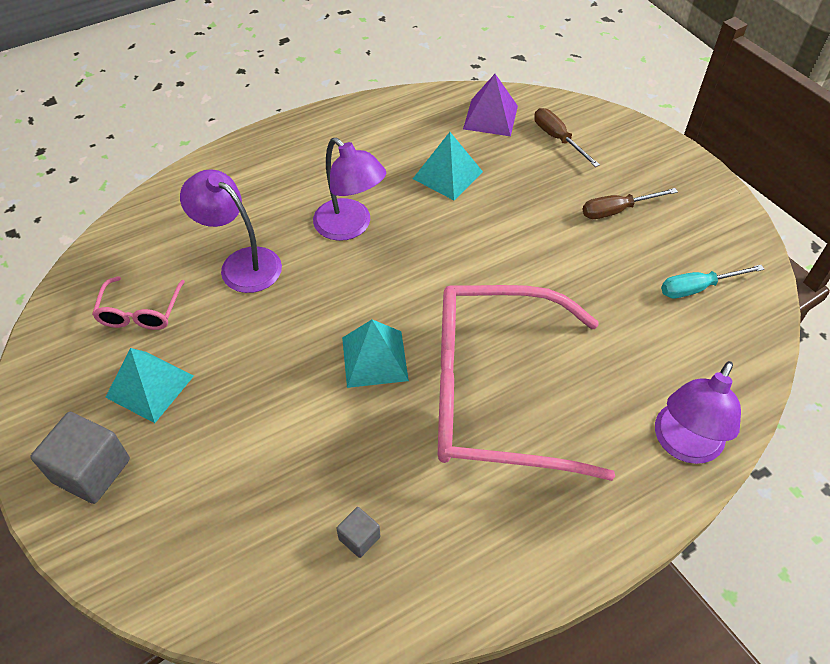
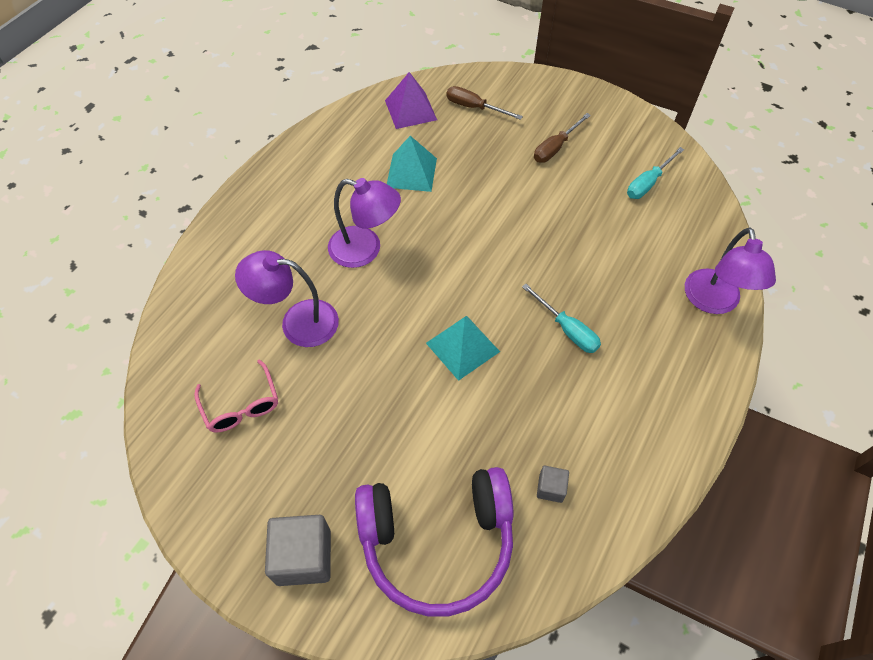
camera: 30 degrees left, 5 degrees up
(150, 386) = (299, 462): turquoise pyramid -> none
(214, 526) = (437, 542): none -> purple headphones
(494, 393) = (567, 329): pink glasses -> turquoise screwdriver

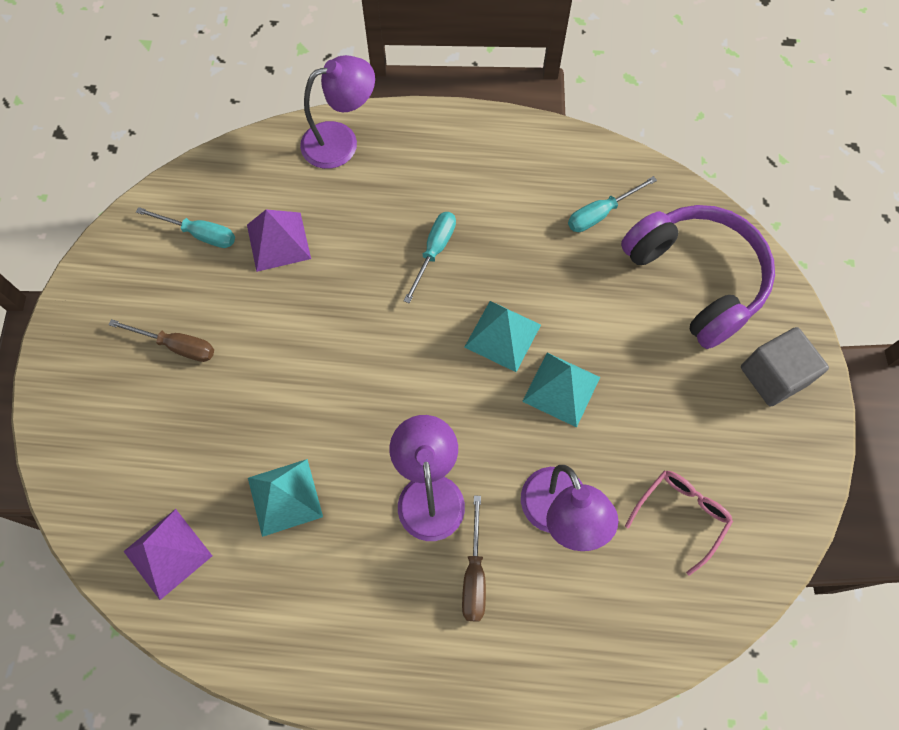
camera: 115 degrees left, 10 degrees up
(393, 369) = (561, 389): none -> turquoise pyramid
(474, 107) = (134, 470): brown screwdriver -> brown screwdriver (474, 574)
(550, 488) = (600, 213): grey cube -> turquoise screwdriver
(621, 228) = (278, 241): none -> purple pyramid

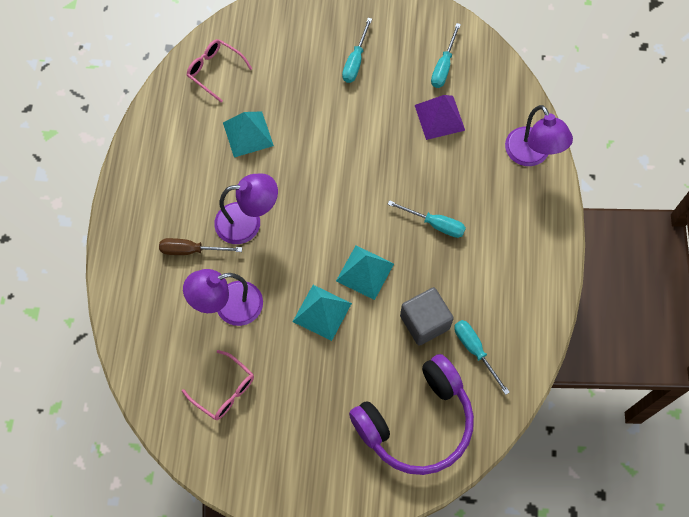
camera: 90 degrees right, 0 degrees up
(167, 553) = (215, 71): purple pyramid -> pink glasses
(177, 346) = (355, 61): brown screwdriver -> turquoise screwdriver
(773, 376) = (331, 474): grey cube -> grey cube (424, 322)

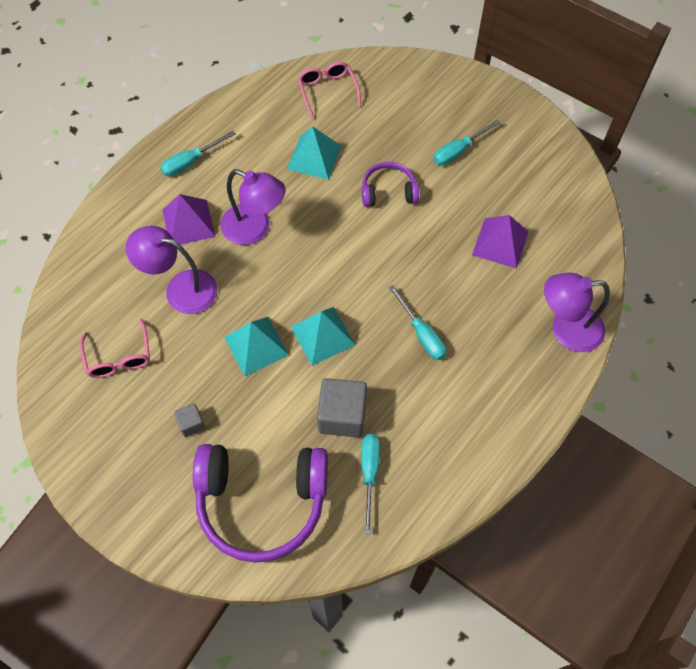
camera: 35 degrees right, 5 degrees down
(191, 250) = (188, 223): brown screwdriver -> purple pyramid
(321, 402) = (191, 424): none -> grey cube
(327, 127) = (388, 191): none -> purple headphones
(443, 66) = (539, 201): turquoise screwdriver -> turquoise screwdriver (191, 162)
(531, 155) = (566, 329): purple lamp -> purple lamp turned 75 degrees clockwise

